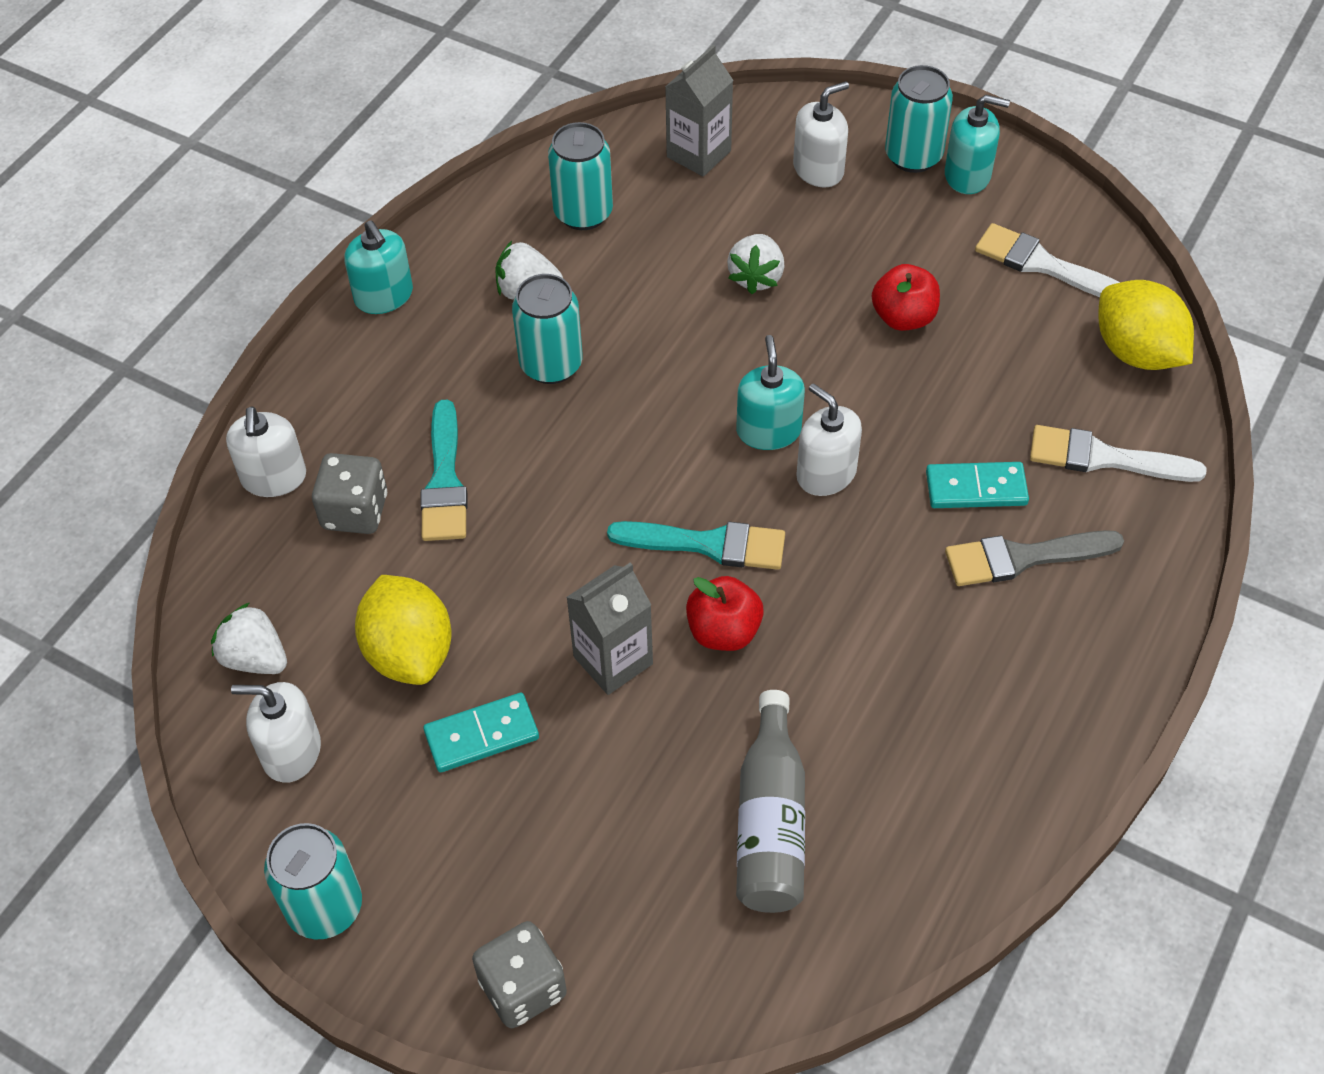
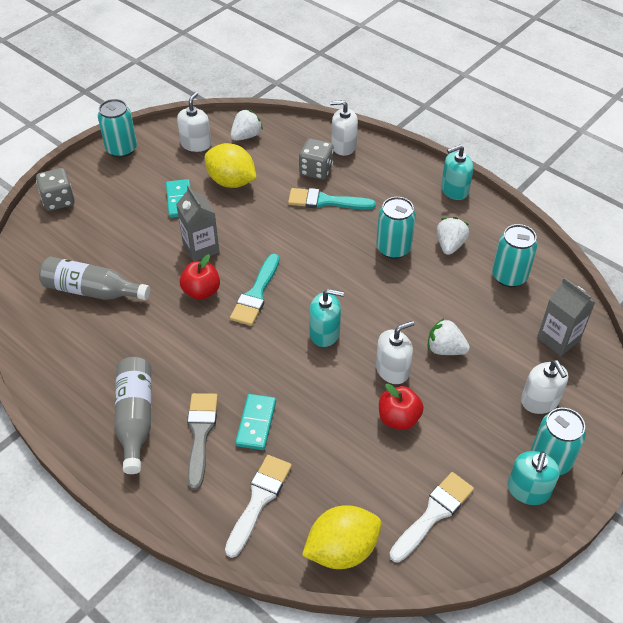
camera: 100 degrees right, 5 degrees down
(409, 652) = (231, 181): yellow lemon -> yellow lemon turned 45 degrees clockwise
(826, 473) = (287, 353): white soap dispenser -> white soap dispenser (392, 370)
(1028, 658) = (135, 418): none -> grey bottle

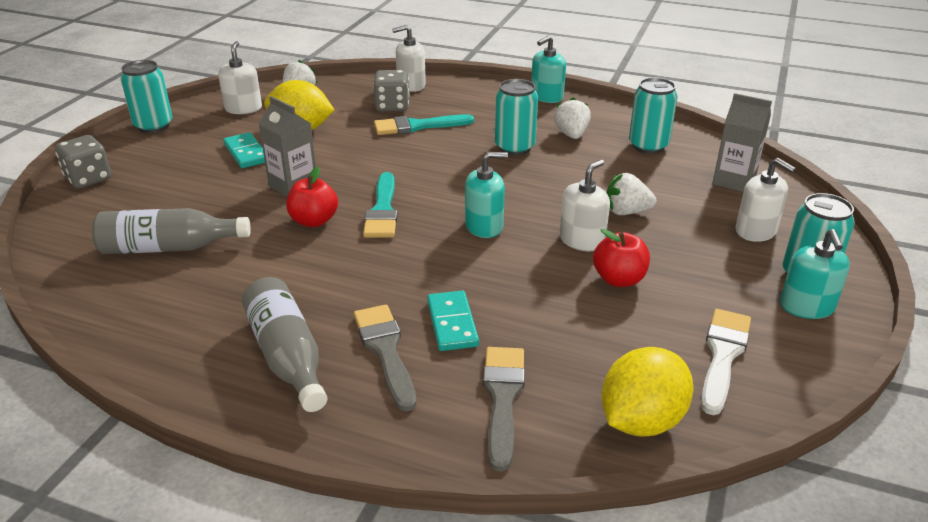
camera: 20 degrees left, 15 degrees down
(259, 500) = (502, 398): white brush -> grey brush

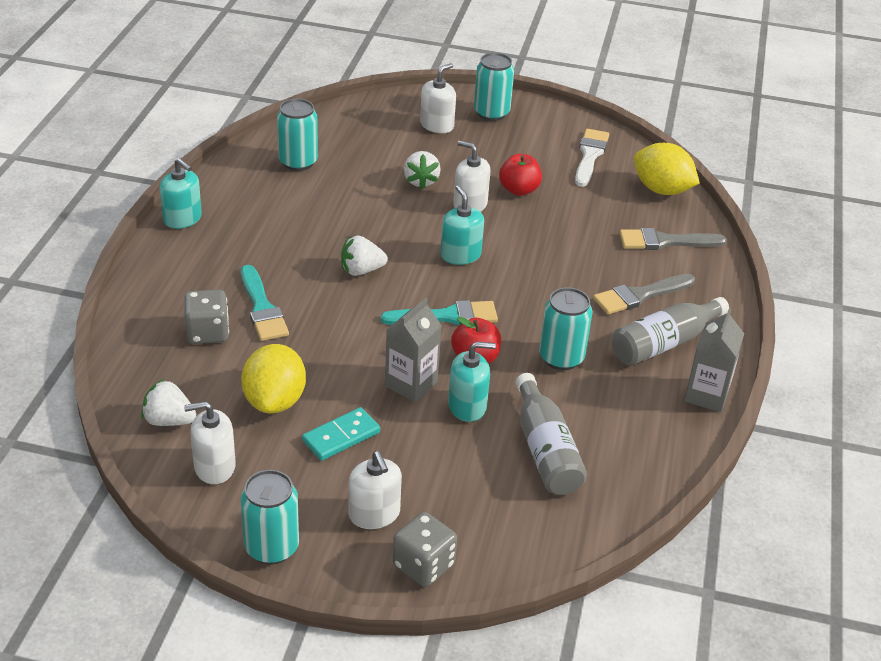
camera: 100 degrees left, 5 degrees up
(411, 85) = (144, 322): white soap dispenser -> white soap dispenser (374, 514)
(452, 323) = (597, 266): turquoise domino -> none
(514, 147) = (308, 240): turquoise can -> turquoise can (561, 358)
(571, 135) = (277, 204): white strawberry -> white strawberry (361, 270)
(723, 355) = (590, 155): white brush -> white brush turned 90 degrees clockwise
(734, 181) = (359, 125): grey carton -> grey carton (706, 395)
(806, 307) = (527, 118): turquoise soap dispenser -> turquoise soap dispenser (467, 406)

